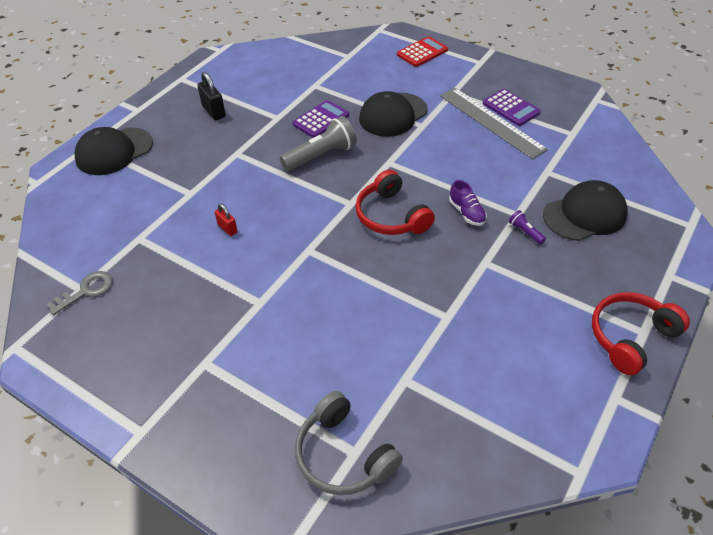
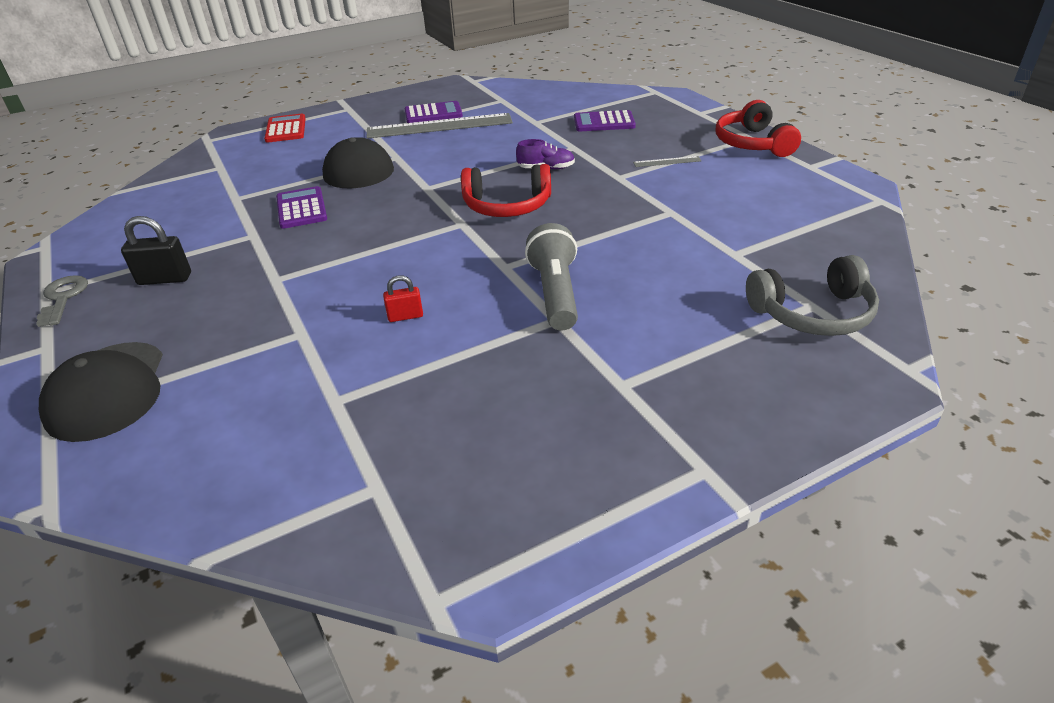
camera: 60 degrees left, 10 degrees down
(86, 291) = (389, 481): grey key -> grey key (63, 298)
(321, 156) = (362, 223): grey flashlight -> grey flashlight (555, 293)
(525, 232) = (599, 150): purple flashlight -> none
(538, 285) = (667, 162): none -> grey ruler
(585, 214) = (604, 122): black cap -> purple calculator

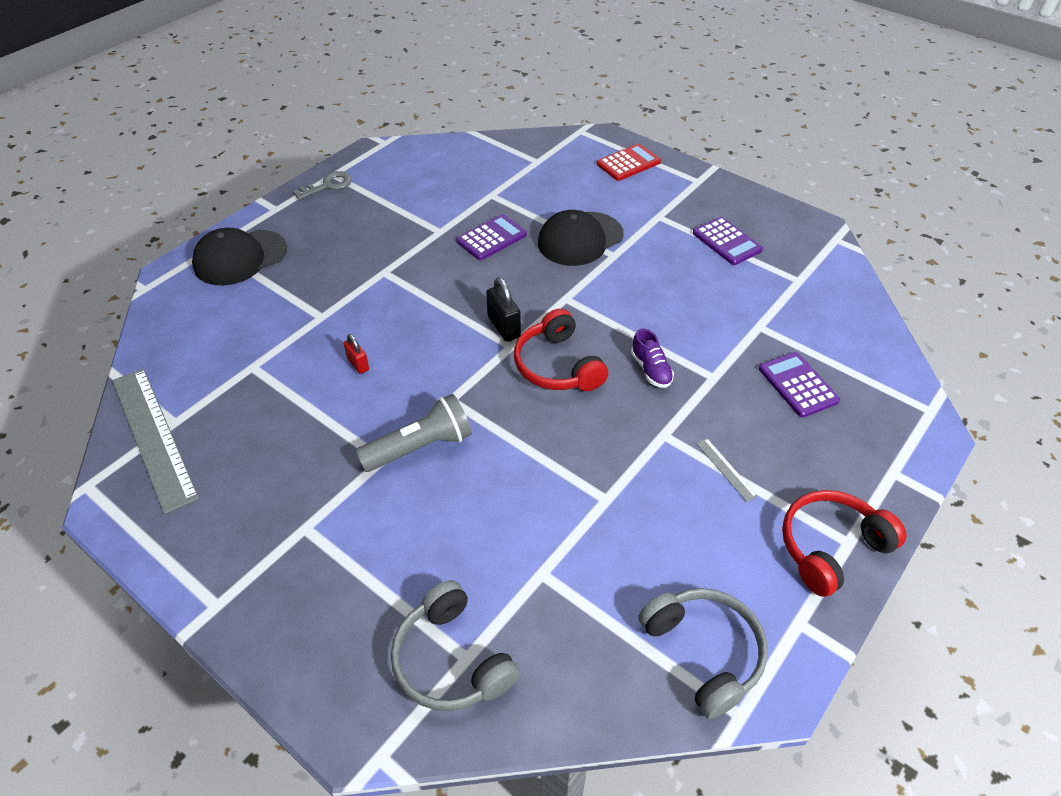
camera: 65 degrees right, 10 degrees up
(165, 279) = (365, 218): black padlock -> black padlock (503, 327)
(439, 126) = (699, 257): grey ruler -> grey ruler (153, 436)
(827, 202) = (704, 652): none -> grey headphones

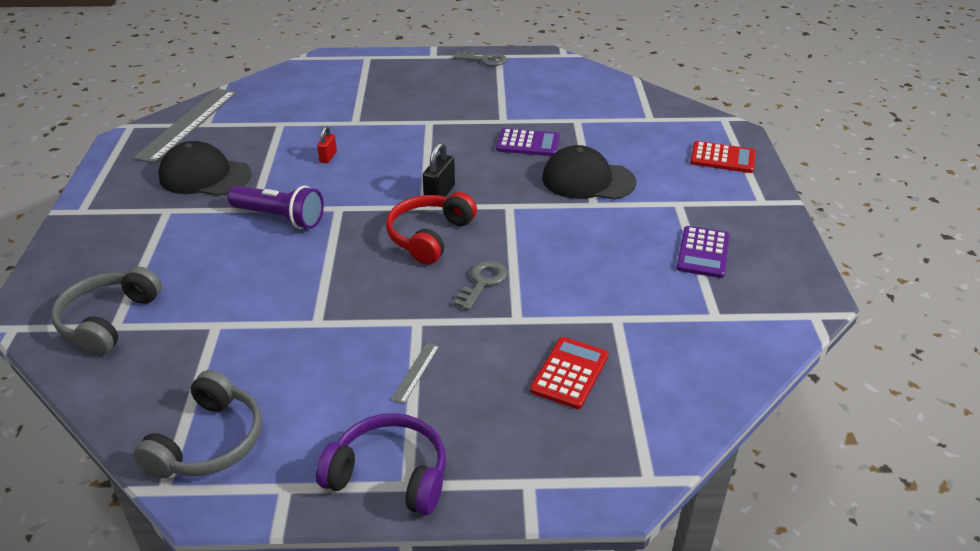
camera: 50 degrees right, 10 degrees down
(240, 258) = (370, 70): black cap -> black cap (204, 176)
(420, 447) = (280, 218): grey flashlight -> purple flashlight
(651, 370) = (482, 282): purple shoe -> grey key
(798, 385) = (569, 373): purple calculator -> red calculator
(831, 547) = (389, 475): red headphones -> purple headphones

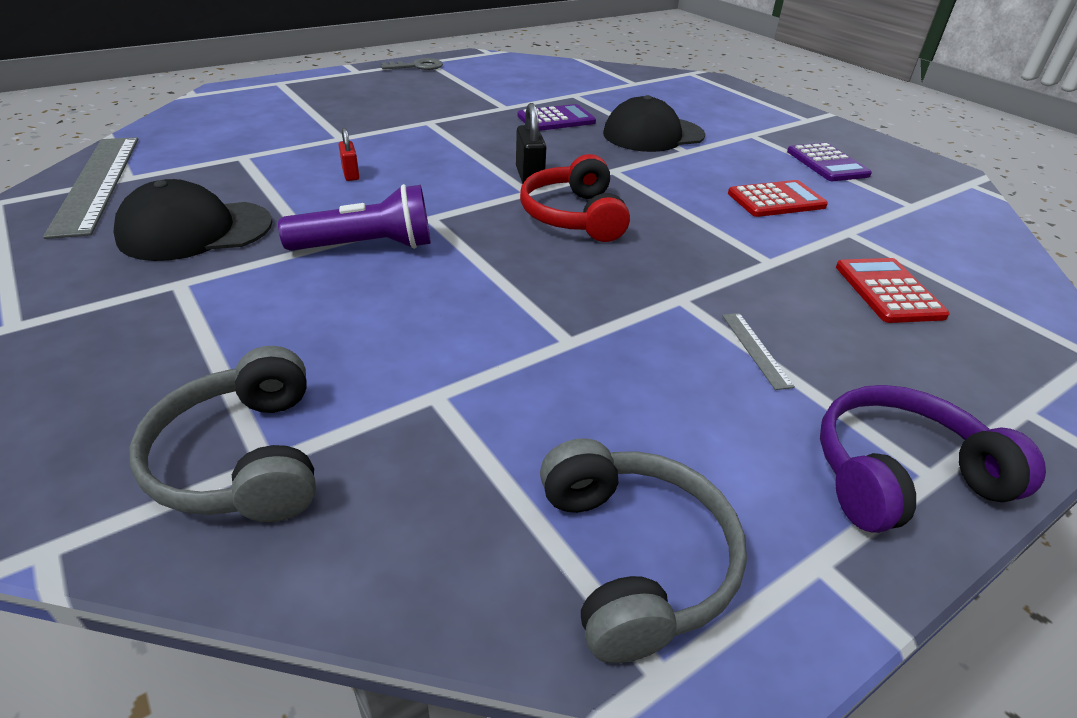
camera: 35 degrees left, 0 degrees up
(482, 282) = (689, 240): grey key -> none
(722, 158) = (732, 98): red calculator -> red calculator (776, 200)

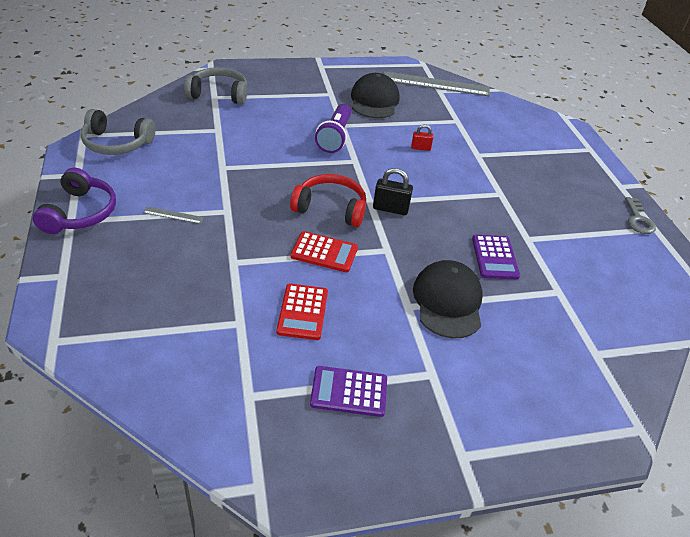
camera: 110 degrees right, 5 degrees up
(888, 291) = (171, 294): red calculator -> red calculator (324, 252)

